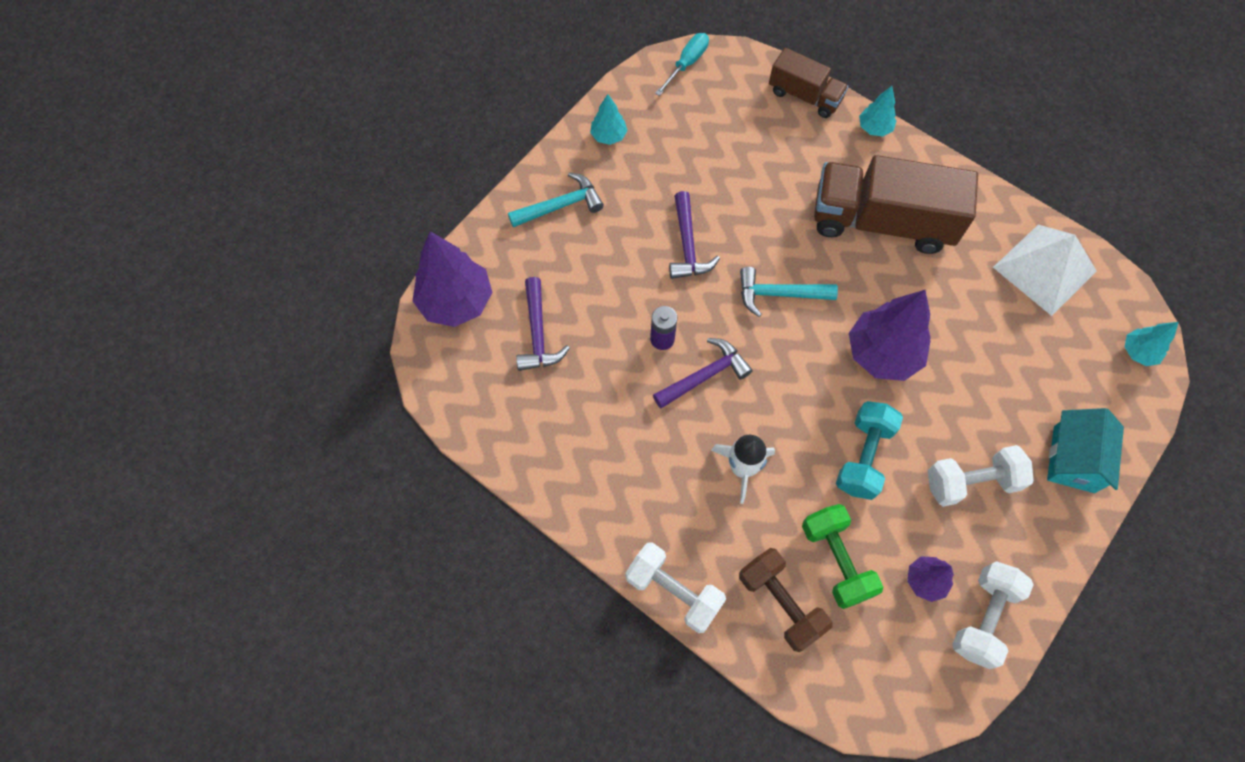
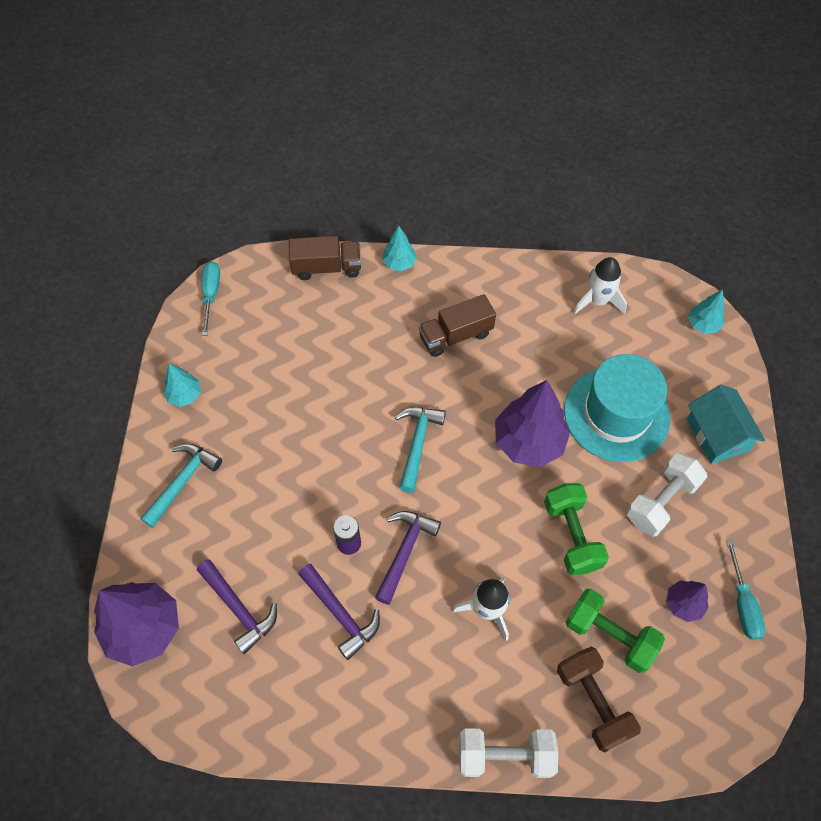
camera: 35 degrees left, 5 degrees down
(687, 245) = (316, 449): purple hammer -> purple hammer (340, 614)
(779, 294) = (417, 444): turquoise hammer -> turquoise hammer turned 135 degrees clockwise
(780, 603) = (593, 702): brown dumbbell -> brown dumbbell turned 45 degrees clockwise
(863, 457) = (571, 535): turquoise dumbbell -> green dumbbell
(881, 221) = (455, 335): brown truck -> brown truck, size x0.55
(983, 618) = (742, 603): white dumbbell -> turquoise screwdriver
(986, 380) = (616, 414): none -> turquoise hat
(1044, 269) = (597, 301): white pyramid -> white rocket

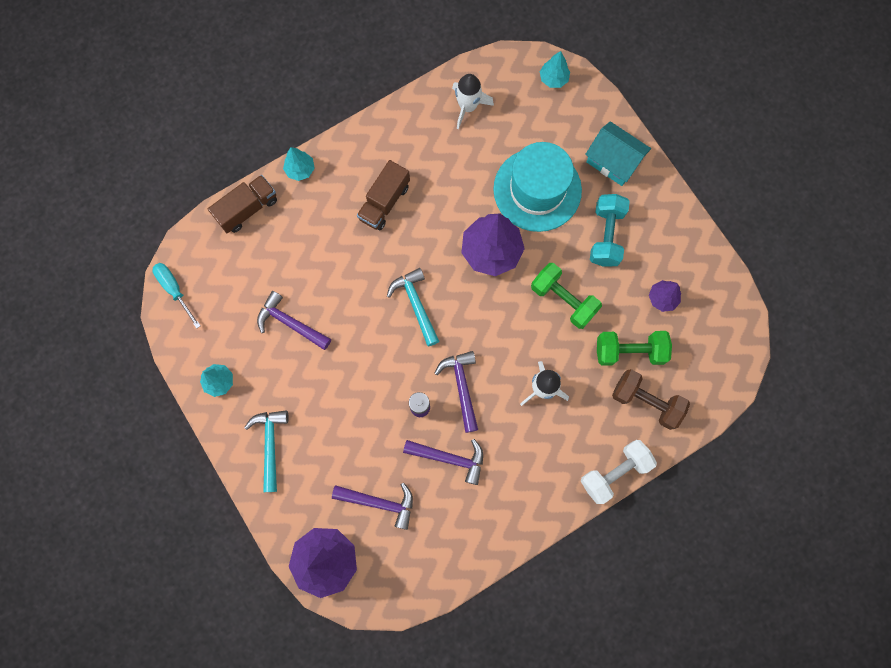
camera: 35 degrees left, 15 degrees up
(288, 386) = (290, 323): none -> purple hammer
(661, 501) = (606, 236): white dumbbell -> turquoise dumbbell
(742, 603) = (698, 272): turquoise screwdriver -> none

